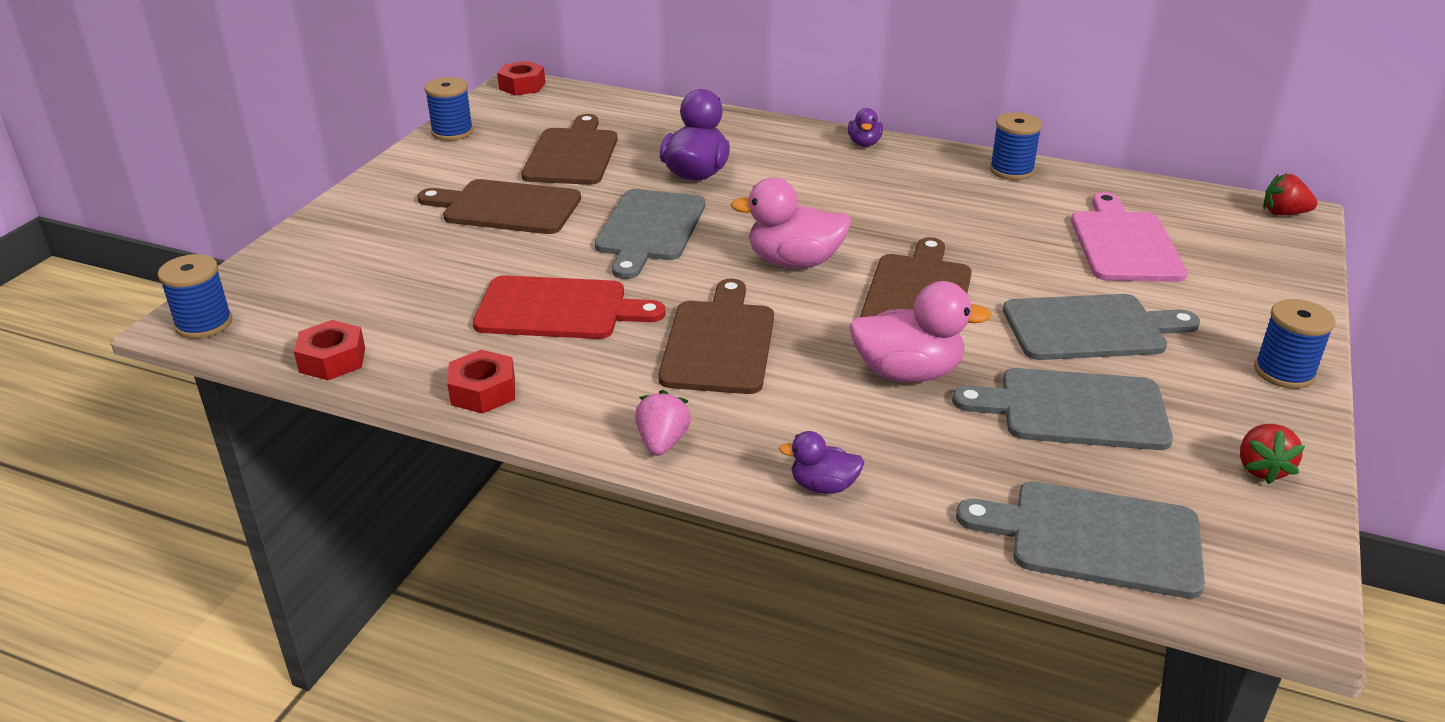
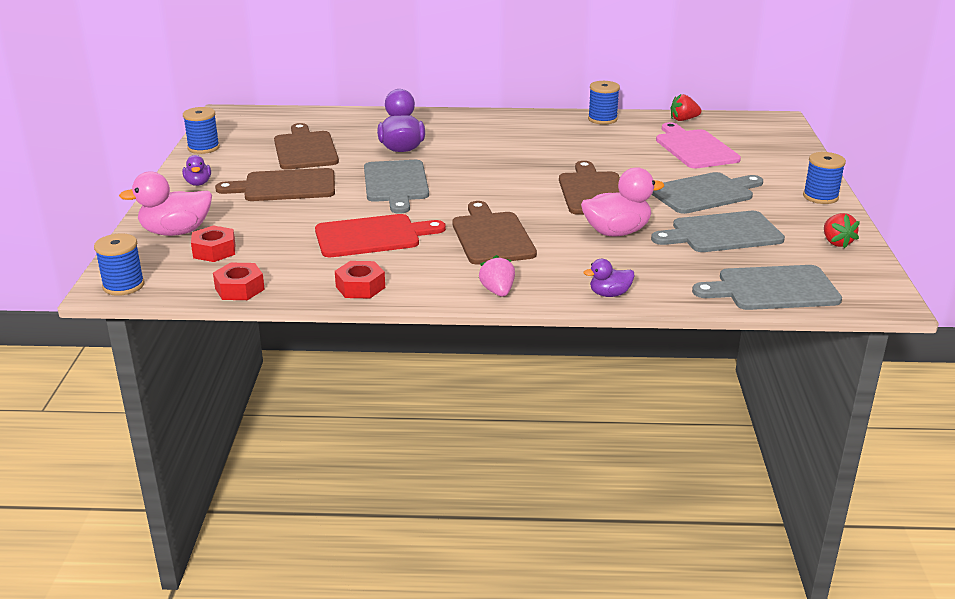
camera: 20 degrees left, 5 degrees down
(522, 86) = (231, 113): red nut -> red nut (214, 251)
(794, 262) = (505, 187): pink duck -> pink duck (176, 232)
(864, 143) = (499, 117): purple duck -> purple duck (198, 183)
(1283, 213) = (772, 120): red strawberry -> red strawberry (683, 119)

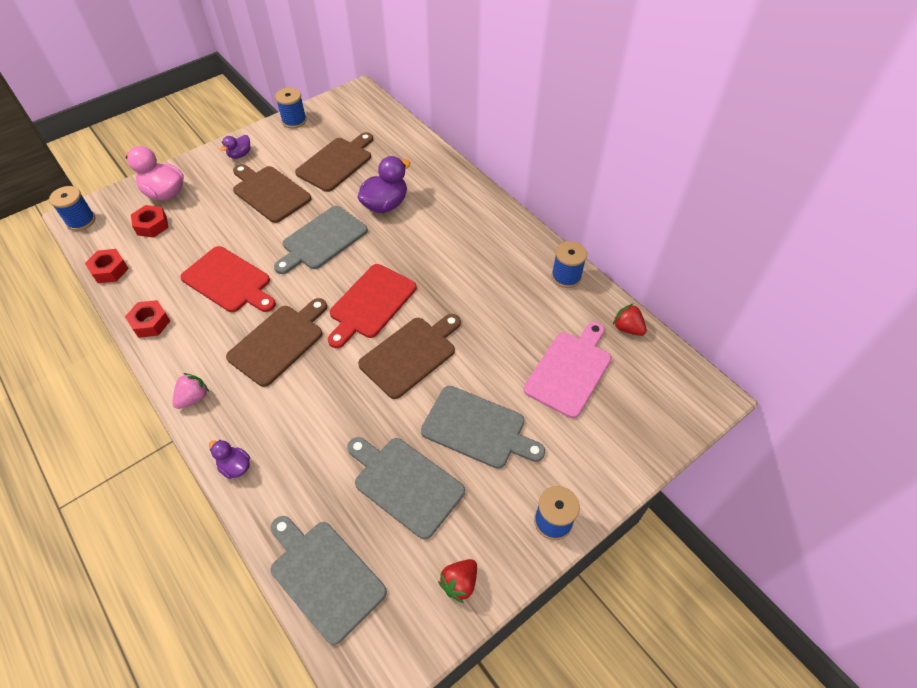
camera: 50 degrees right, 25 degrees up
(510, 189) = (370, 303): none -> red cutting board
(617, 232) = (347, 411): pink duck -> none

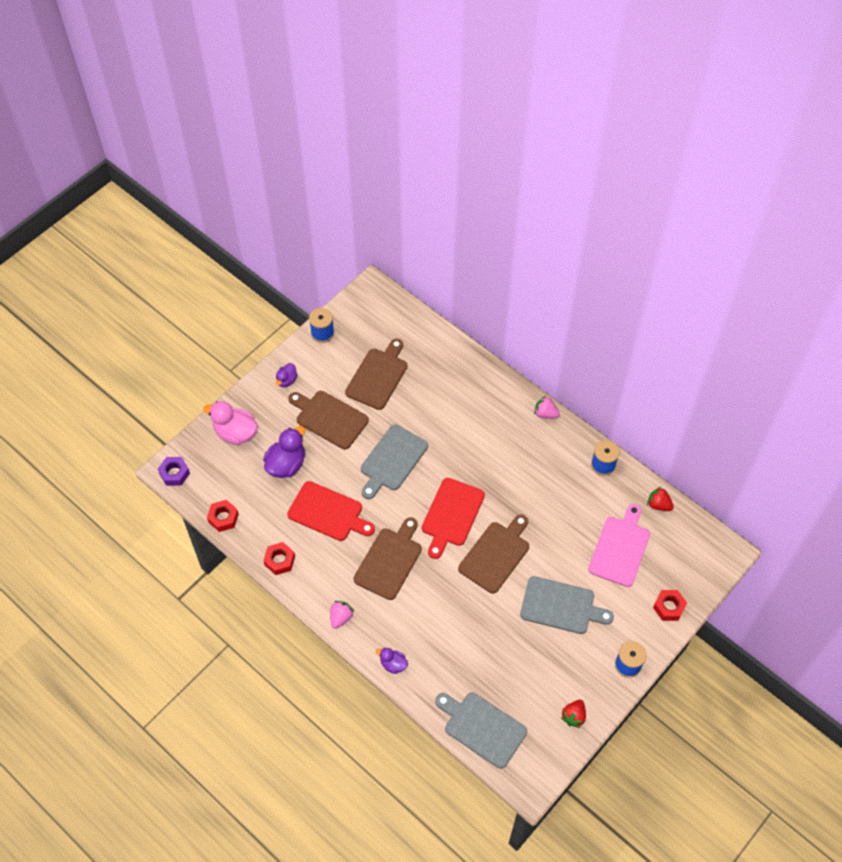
camera: 10 degrees left, 5 degrees up
(81, 221) = (174, 473): blue spool -> purple nut
(152, 225) = (239, 468): red nut -> red nut (669, 607)
(385, 204) = (435, 415): purple duck -> purple duck (286, 464)
(405, 483) = (519, 656): grey cutting board -> none
(509, 218) = (545, 414): none -> pink strawberry

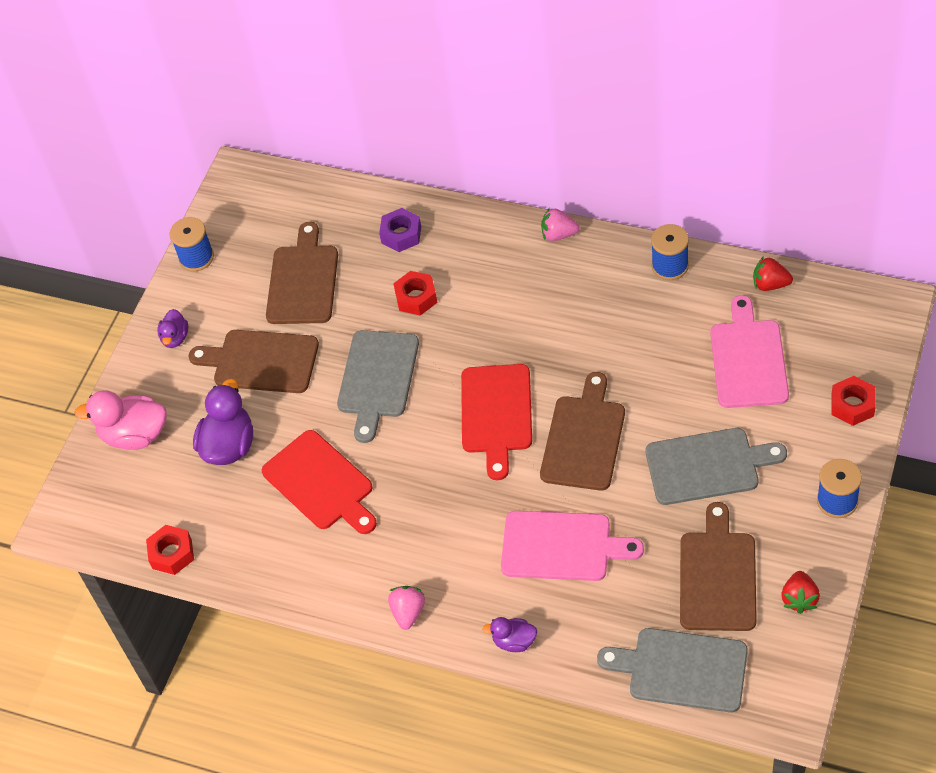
camera: 15 degrees left, 5 degrees down
(174, 473) = (71, 525): purple nut -> purple nut (401, 235)
(279, 560) = (282, 575): red nut -> red nut (416, 298)
(328, 513) = (320, 483): red cutting board -> red cutting board turned 45 degrees clockwise
(389, 561) = (440, 509): brown cutting board -> brown cutting board (718, 576)
(449, 618) = (562, 547): none -> pink cutting board

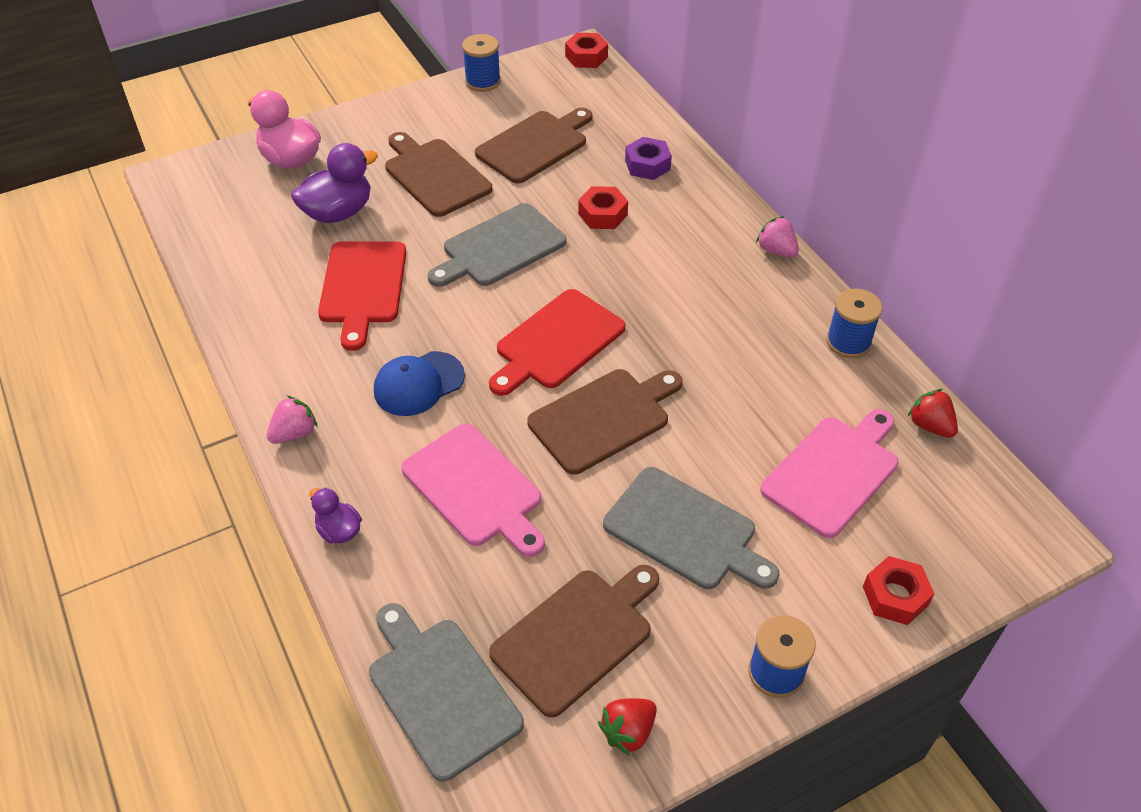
camera: 35 degrees right, 5 degrees down
(172, 554) = (204, 252): red nut -> red nut (586, 57)
(175, 338) = (400, 119): purple duck -> none
(444, 514) = (418, 384): none -> blue cap

